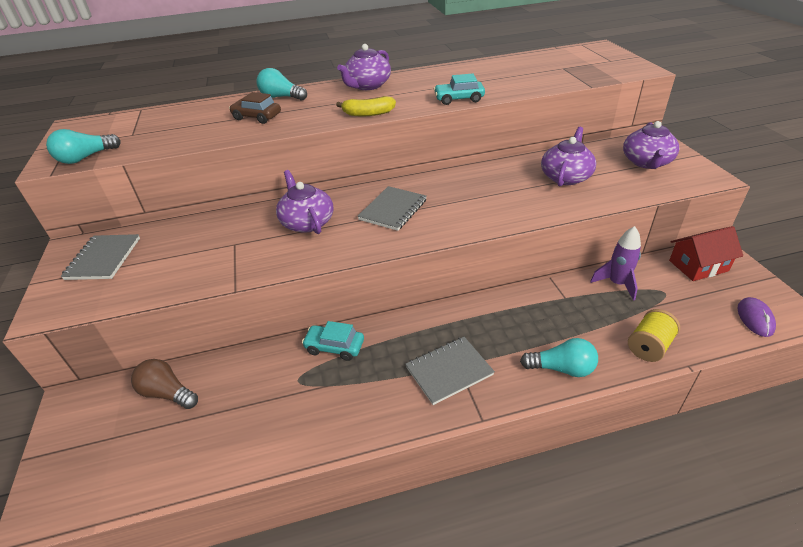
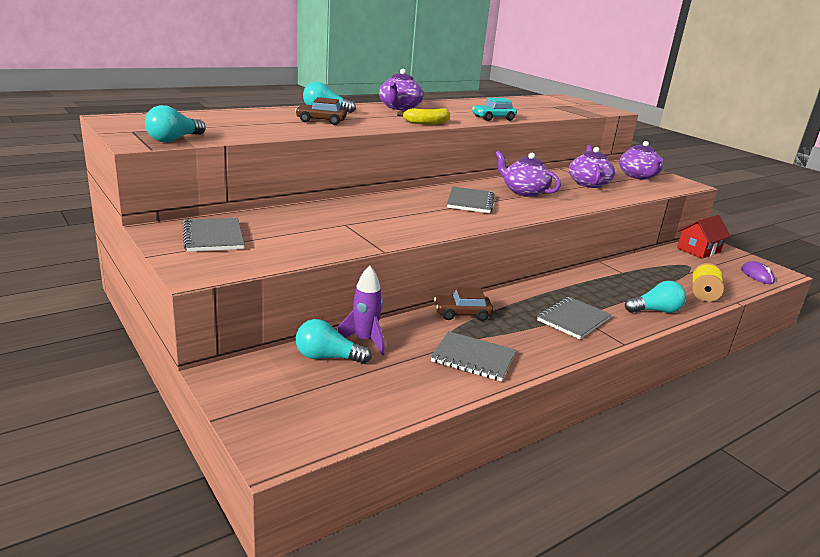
camera: 25 degrees left, 15 degrees down
(167, 393) = (327, 357): brown light bulb -> turquoise light bulb
(298, 416) = (473, 358): none -> grey notebook
(307, 222) = (400, 210): purple teapot -> purple teapot (524, 191)
(334, 347) = (462, 314): turquoise car -> brown car
(617, 284) = (652, 262): purple rocket -> purple rocket (364, 341)

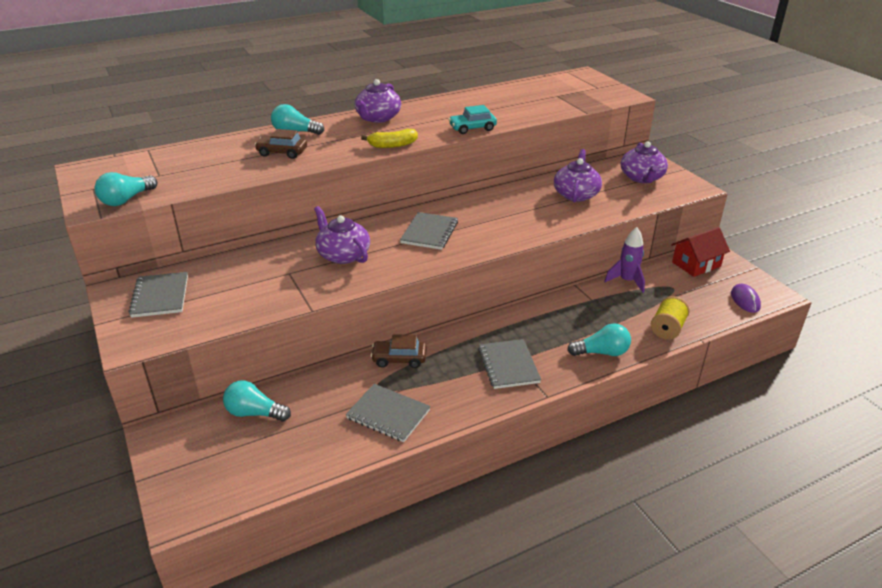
camera: 10 degrees right, 10 degrees up
(364, 341) = (294, 393): purple rocket -> purple rocket (627, 281)
(524, 191) = (495, 212): purple teapot -> purple teapot (343, 255)
(573, 320) = (508, 365): grey notebook -> grey notebook turned 60 degrees counterclockwise

